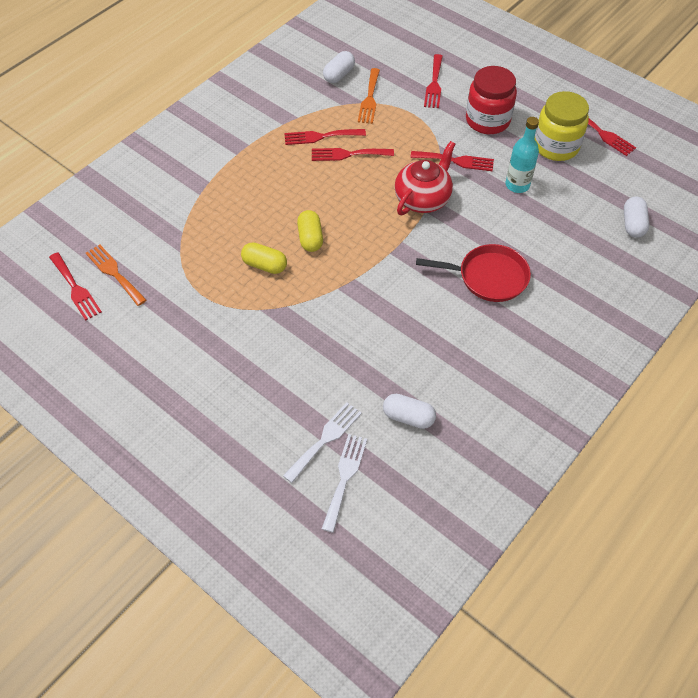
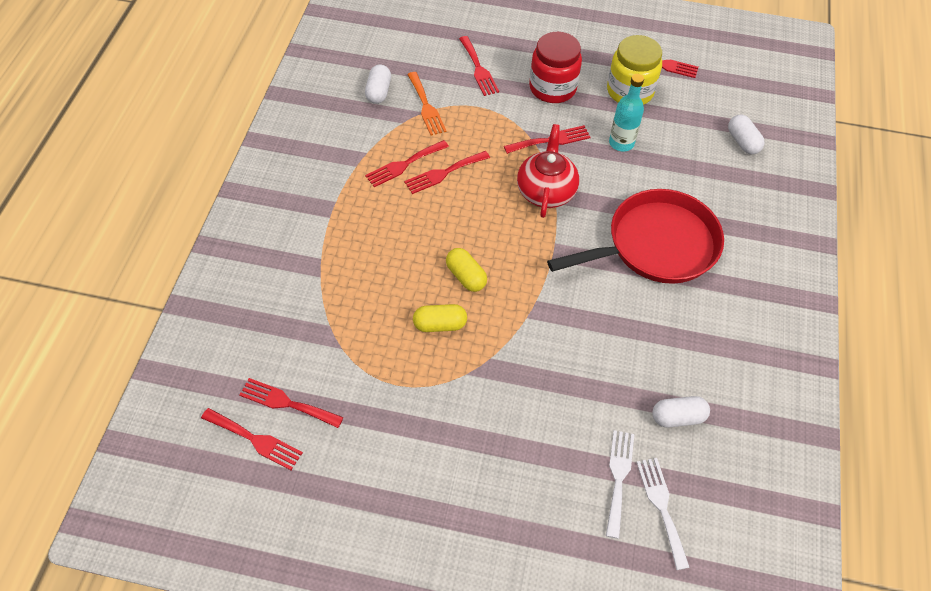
camera: 30 degrees left, 0 degrees up
(114, 273) = (286, 403): orange fork -> red fork
(488, 277) = (656, 245): red pan -> red pan, size x1.55

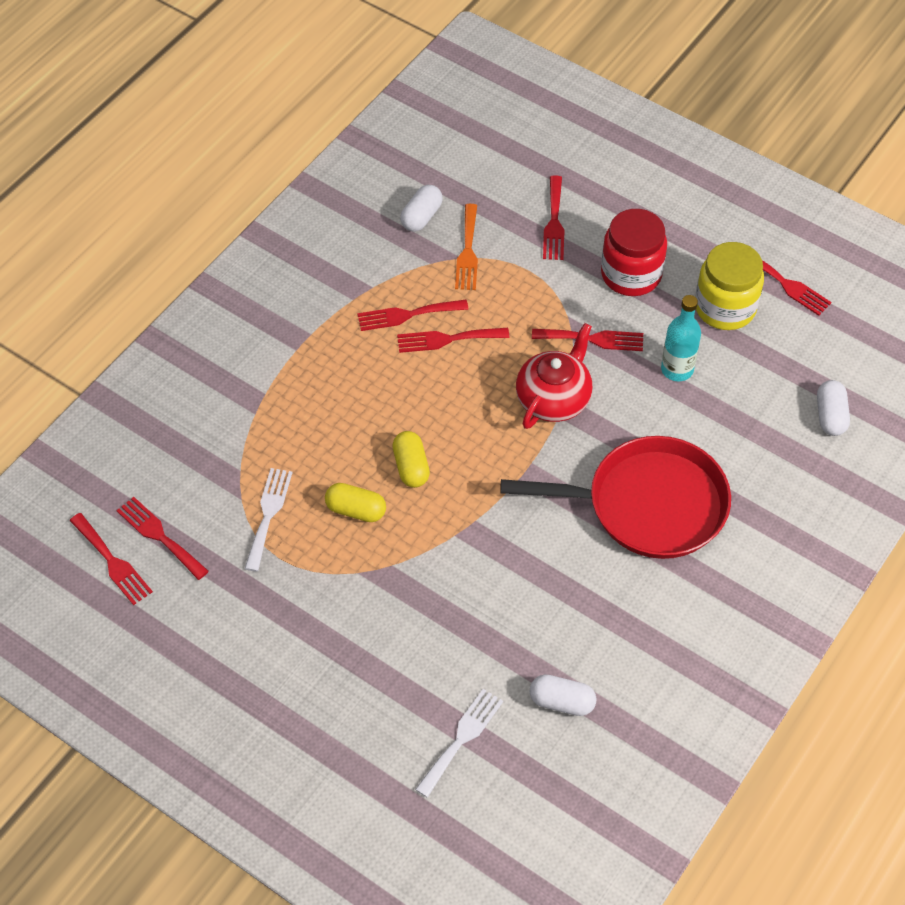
camera: 25 degrees right, 0 degrees up
(662, 507) = (491, 785): white fork -> white fork (268, 514)

